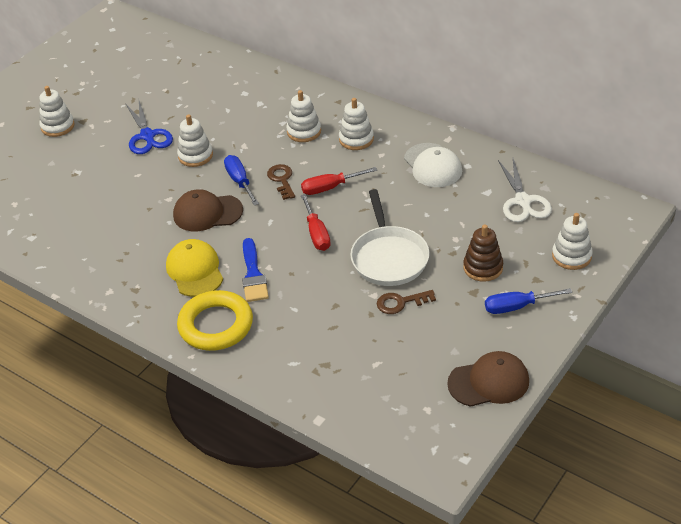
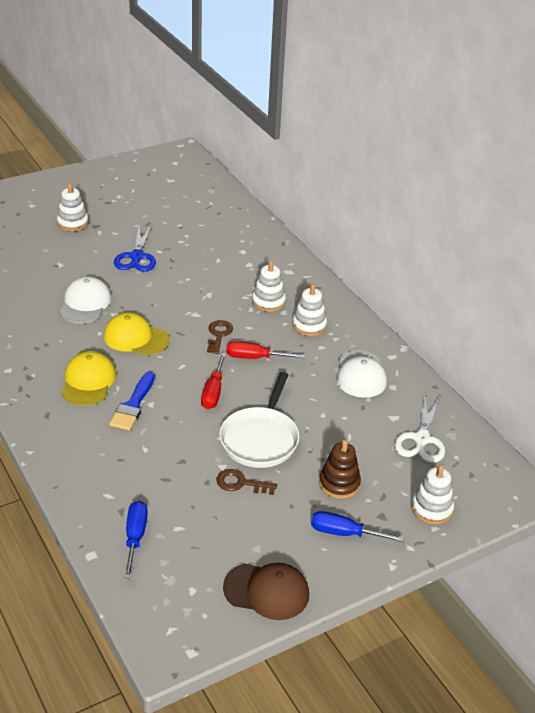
camera: 20 degrees right, 5 degrees down
(133, 200) = (85, 304): none -> white cap
(195, 156) = (162, 287): white stacking toy -> none
(207, 213) = (136, 338): brown cap -> yellow cap
(216, 325) = (69, 434): yellow ring -> none
(240, 181) = (182, 322): blue screwdriver -> blue screwdriver (135, 537)

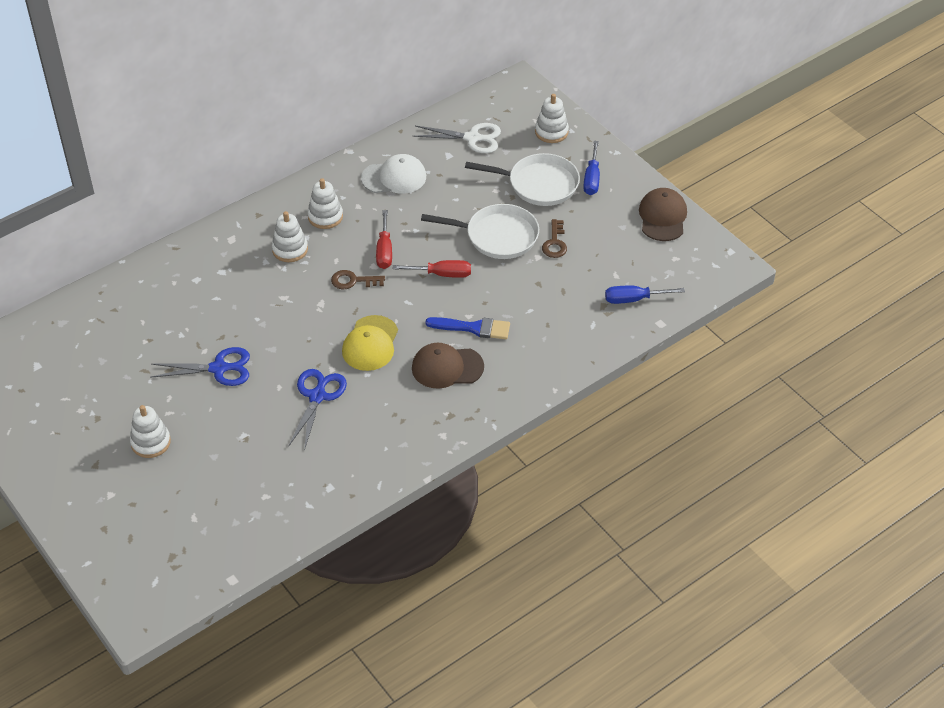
camera: 95 degrees left, 10 degrees up
(85, 304) = (317, 396): white cap -> blue scissors
(88, 381) = (447, 367): yellow cap -> brown cap
(339, 484) = (539, 184): brown stacking toy -> white pan

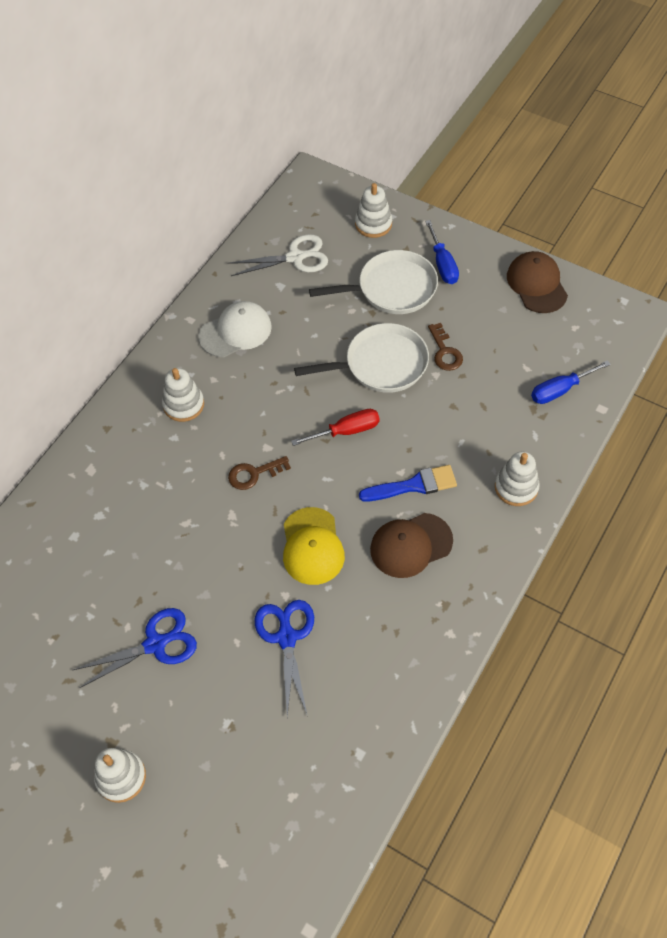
camera: 20 degrees left, 10 degrees up
(290, 249) = (164, 459): white stacking toy -> white stacking toy (516, 487)
(384, 251) = (269, 424): red screwdriver -> none

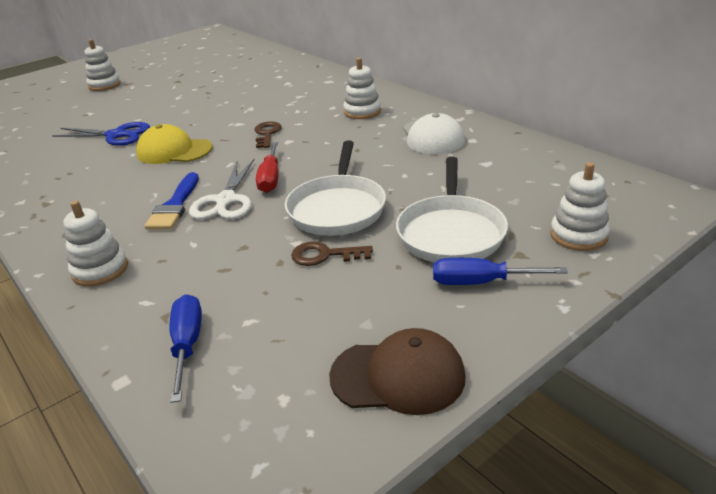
camera: 110 degrees right, 25 degrees down
(156, 644) = (171, 96): blue scissors -> none
(296, 257) = (528, 175): white scissors -> white scissors (225, 201)
(410, 545) = (119, 195): brown cap -> none

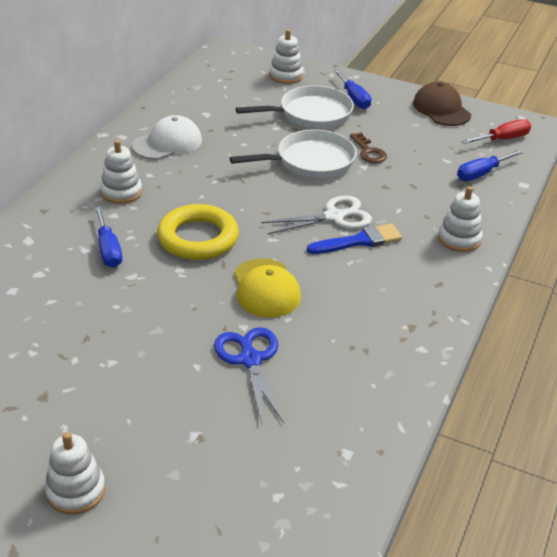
camera: 120 degrees left, 5 degrees up
(267, 134) = (198, 238): brown key -> yellow ring
(270, 178) = (286, 206): red screwdriver -> red screwdriver (502, 139)
(289, 103) = (108, 250): none -> blue screwdriver

